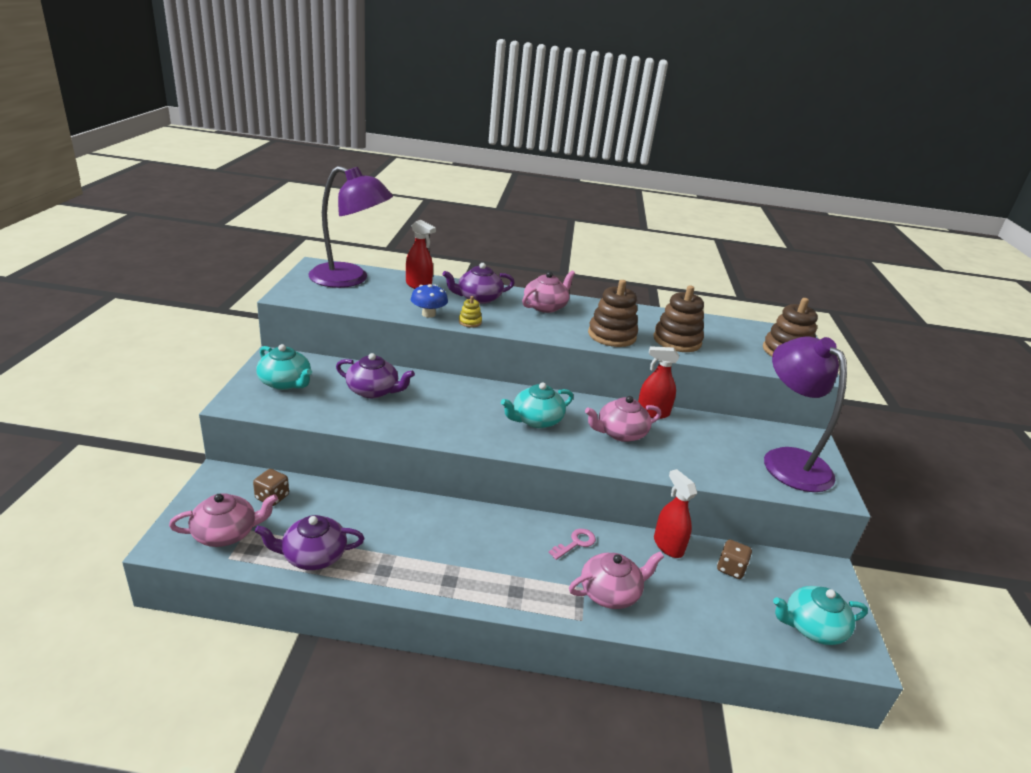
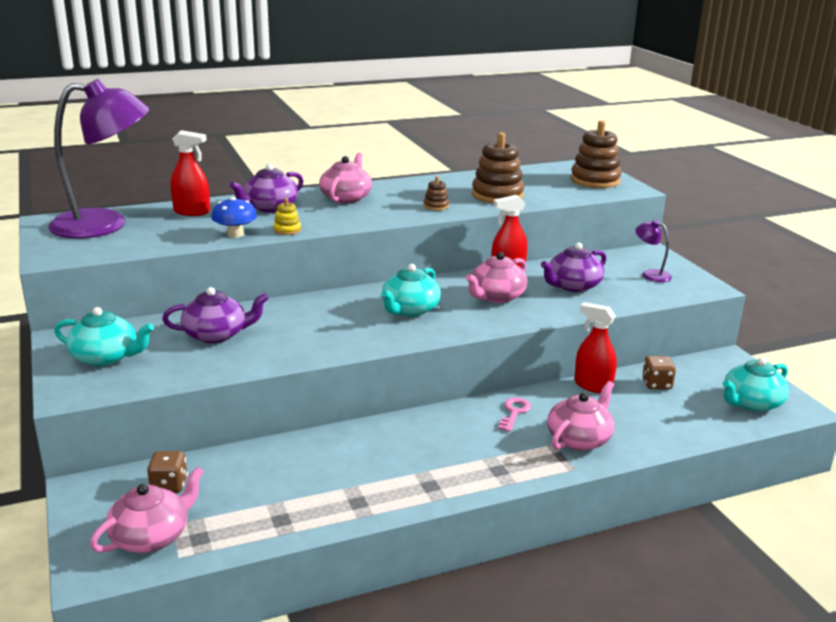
camera: 25 degrees left, 5 degrees down
(313, 556) = (272, 518): purple teapot -> purple teapot (573, 286)
(612, 335) = (436, 206): brown stacking toy -> brown stacking toy, size x0.47
(788, 460) = (650, 274): purple lamp -> purple lamp, size x0.42

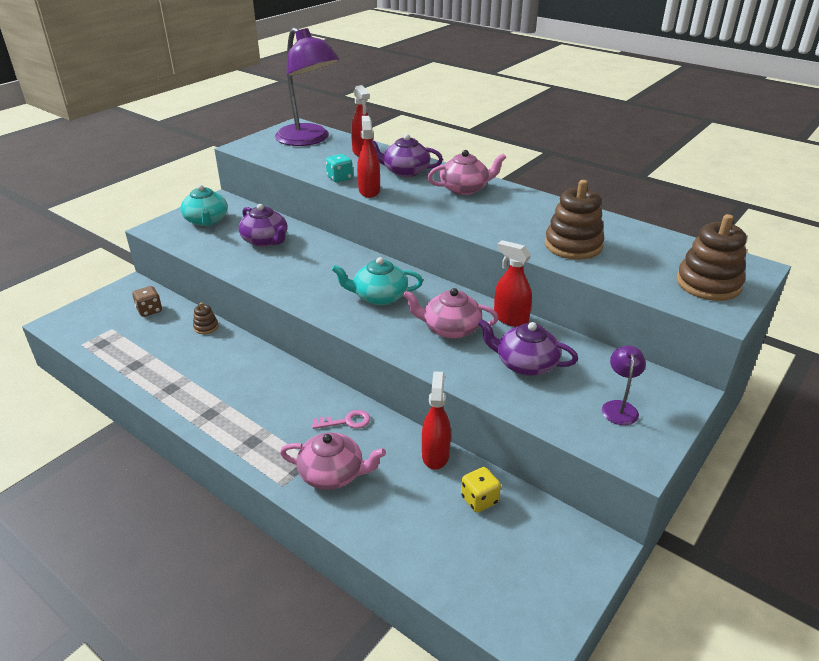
camera: 60 degrees right, 10 degrees up
(151, 536) = (96, 327): pink teapot -> none
(235, 234) = (340, 178): blue mushroom -> turquoise dice
(287, 230) = (369, 191): yellow stacking toy -> red spray bottle
(436, 206) = (501, 227): brown stacking toy -> brown stacking toy (206, 327)
(656, 384) = (479, 500): brown dice -> yellow dice
(751, 403) = (509, 590): turquoise teapot -> none

